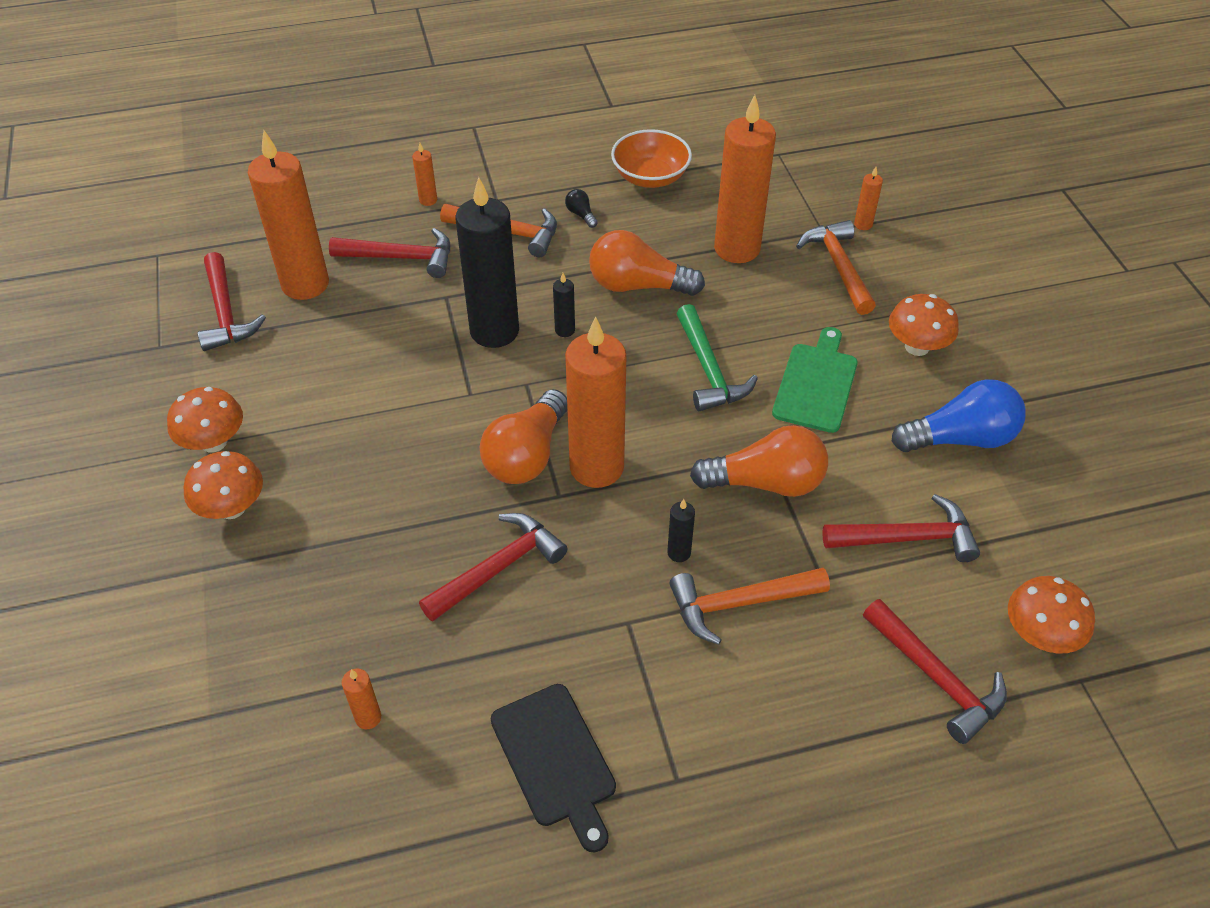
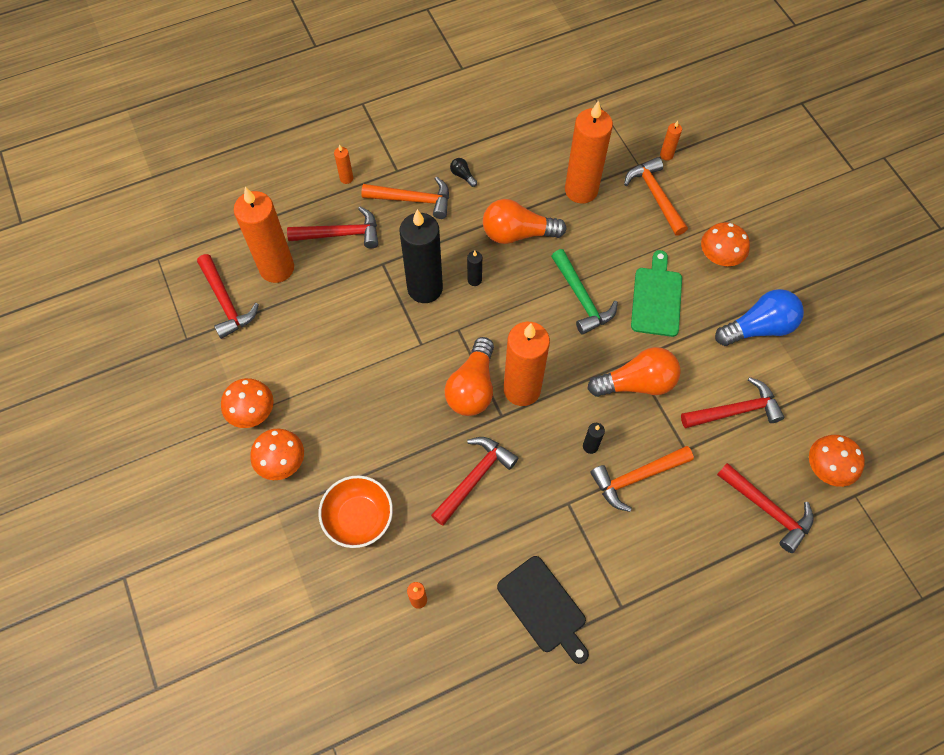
camera: 10 degrees left, 15 degrees up
(650, 177) = (505, 133): orange bowl -> orange bowl (358, 517)

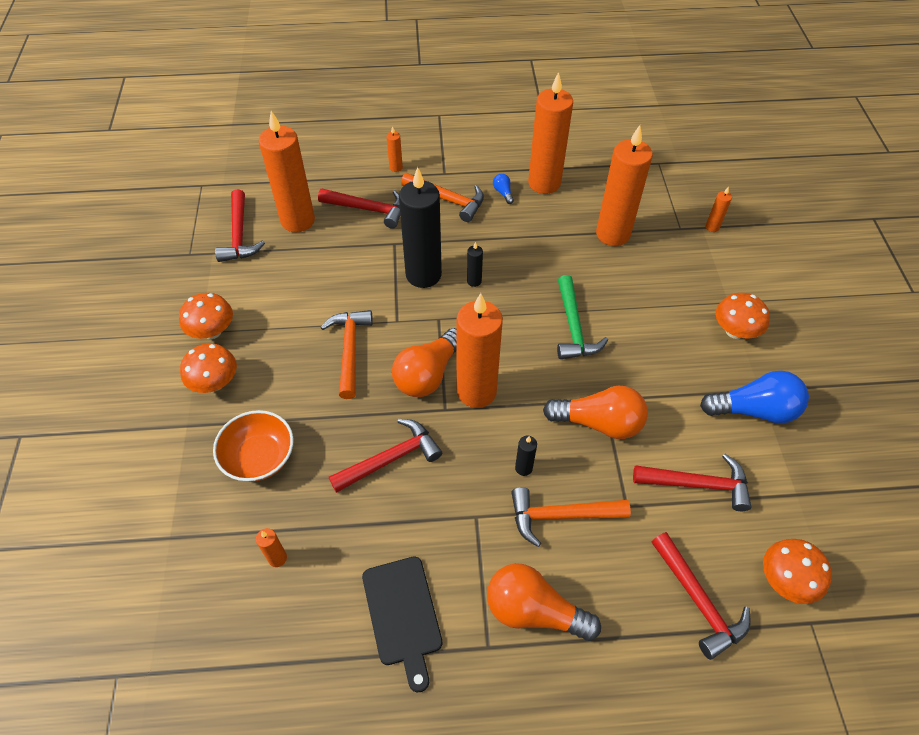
camera: 20 degrees right, 10 degrees down
(462, 175) = (503, 193): black light bulb -> blue light bulb
(497, 153) = (544, 183): none -> orange candle
(517, 233) = (534, 254): orange light bulb -> orange light bulb (534, 611)
(655, 196) = (687, 258): orange hammer -> orange hammer (349, 350)
(656, 298) = (652, 350): green cutting board -> none

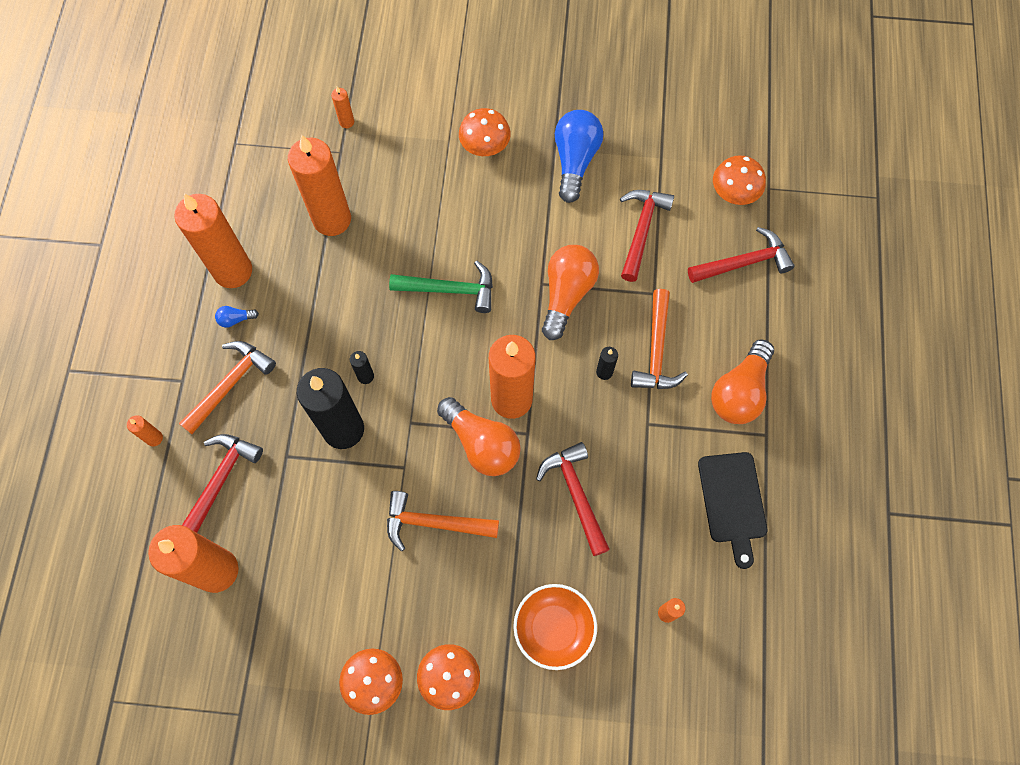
camera: 80 degrees left, 15 degrees up
(239, 235) = (222, 647): red hammer -> none
(402, 615) = (732, 502): black cutting board -> black cutting board turned 90 degrees clockwise

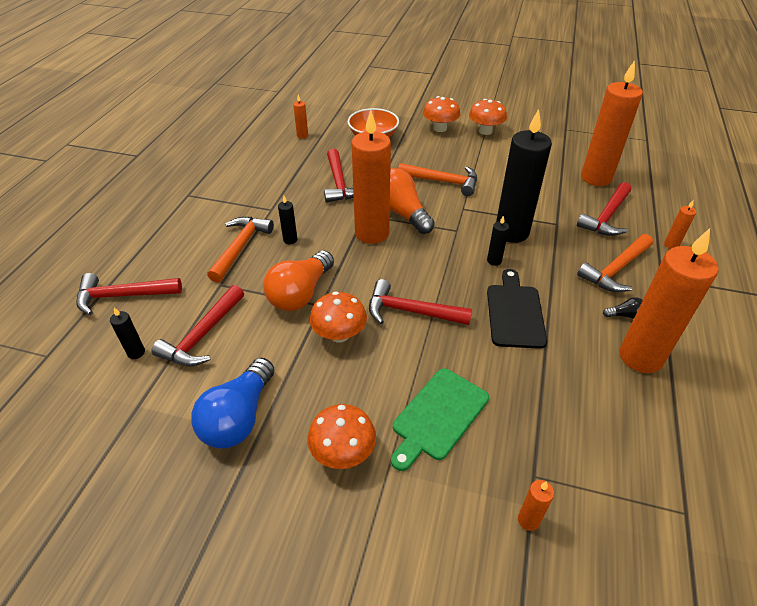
camera: 170 degrees left, 25 degrees down
(236, 319) = (624, 315): blue light bulb -> black light bulb
(332, 219) = (537, 393): orange candle -> none
(415, 186) = (438, 416): none -> green cutting board
(450, 289) = (411, 311): green hammer -> red hammer
(692, 203) = (136, 352): none -> black candle
(732, 502) = (234, 169): black cutting board -> black cutting board (515, 312)
(733, 193) = (86, 356): orange mushroom -> orange mushroom (339, 334)
(739, 392) = (190, 217): orange light bulb -> none

